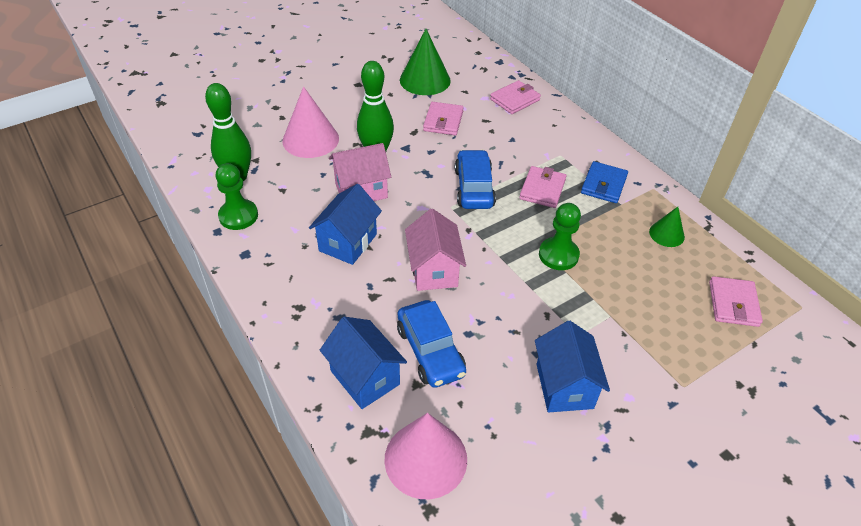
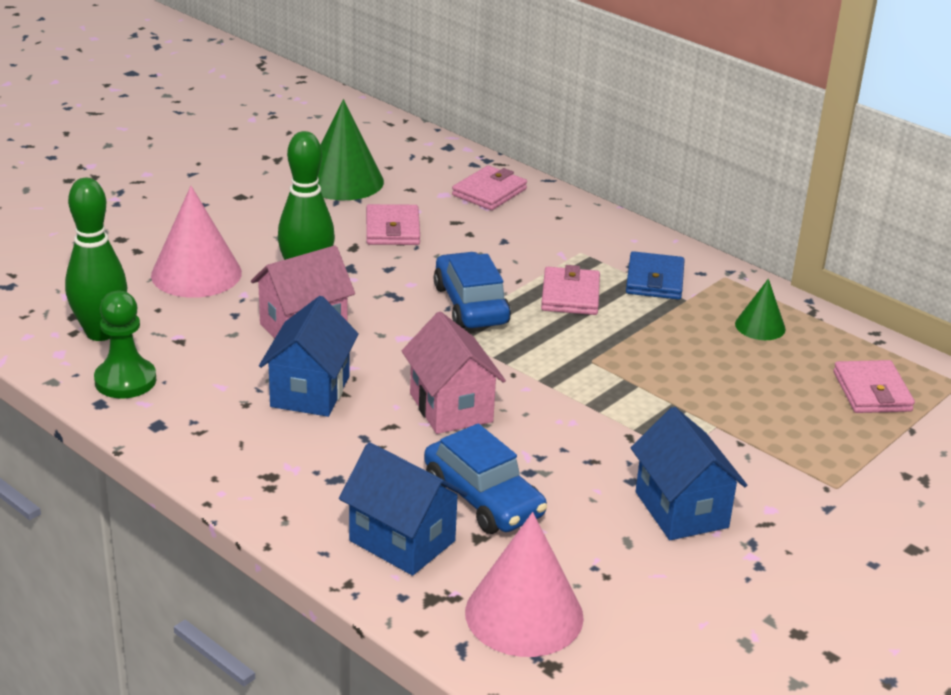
camera: 15 degrees left, 15 degrees down
(558, 255) = (621, 368): green pawn -> none

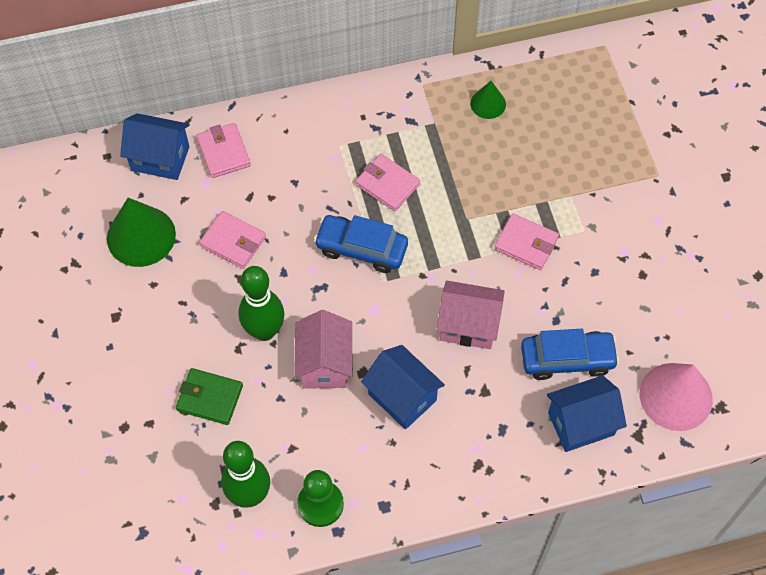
camera: 55 degrees left, 30 degrees up
(196, 274) = (209, 398): pink cone -> green wallet
(654, 280) = (401, 126): blue wallet -> none
(681, 510) = (634, 264): blue house -> blue house (160, 158)
(872, 391) = (586, 94): pink wallet -> pink wallet (526, 243)

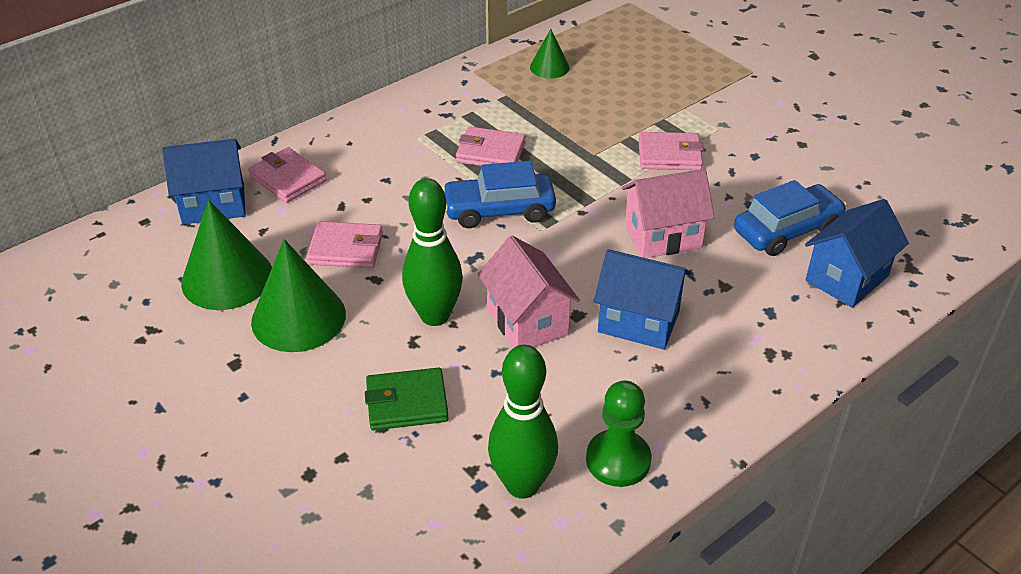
camera: 25 degrees left, 20 degrees down
(173, 293) = (298, 317): none -> green cone
(676, 396) = (918, 224): pink cone -> none

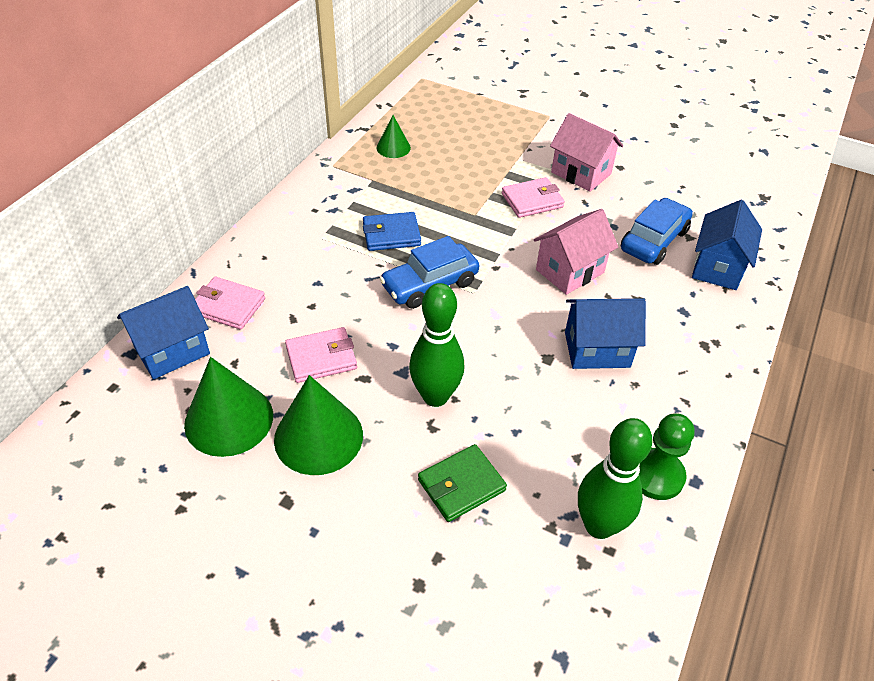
camera: 25 degrees left, 5 degrees up
(490, 152) = (391, 234): pink wallet -> blue wallet
(527, 322) = (513, 377): pink house -> pink house (581, 173)

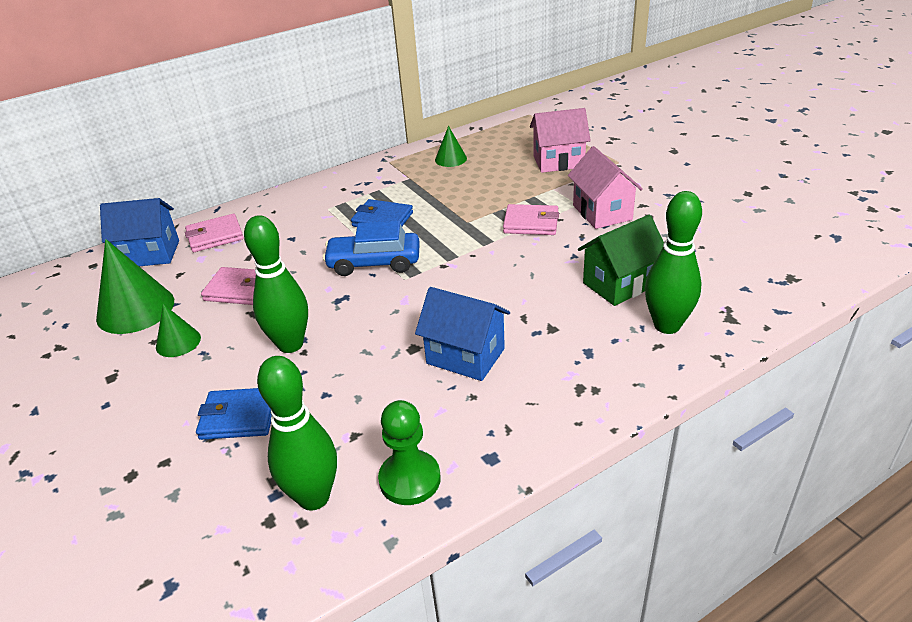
camera: 35 degrees right, 10 degrees down
(228, 306) = (215, 236): pink wallet -> pink wallet turned 75 degrees counterclockwise
(318, 437) = (178, 342): green cone -> green cone, size x0.55
(461, 485) = (239, 417): green wallet -> blue wallet
(569, 271) = (507, 286): pink house -> pink house (558, 161)
(653, 240) = (619, 284): blue car -> green house
(718, 267) = (667, 325): blue house -> green bowling pin

